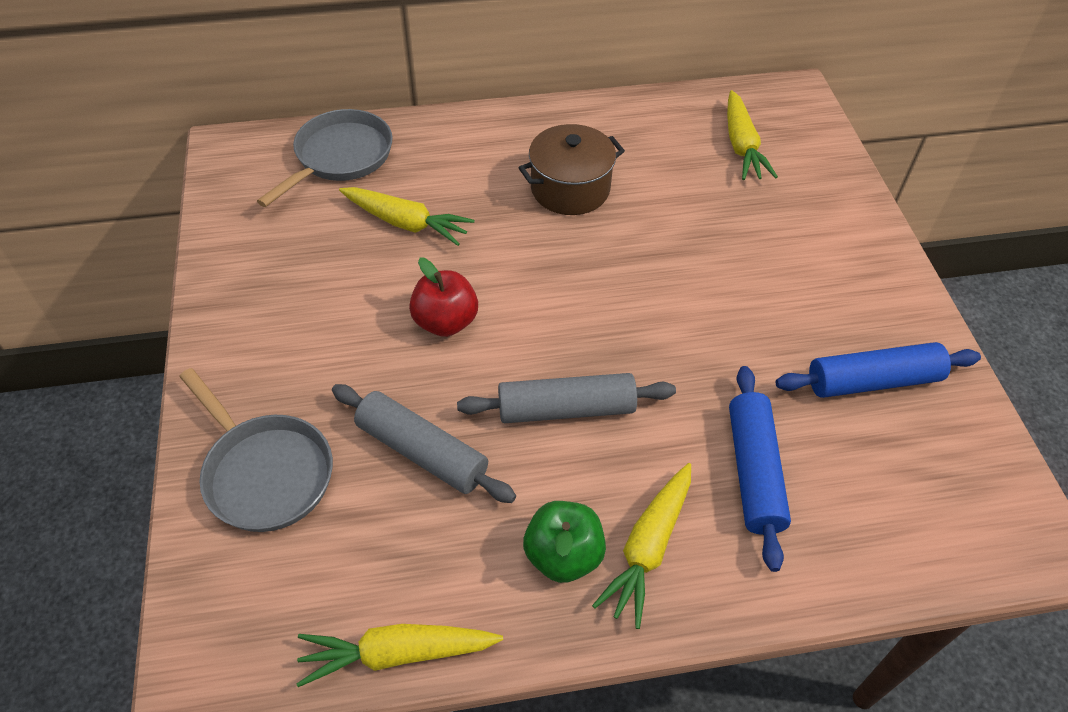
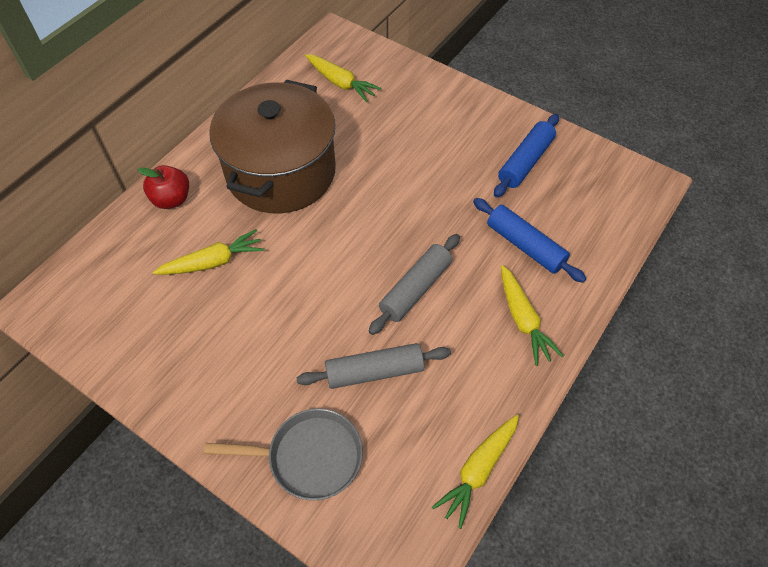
camera: 45 degrees left, 5 degrees up
(340, 157) = (121, 255): grey pan -> none
(445, 322) = (304, 297): red apple -> red apple (172, 199)
(563, 555) = (494, 357): green apple -> none
(570, 189) = (281, 172): brown pot -> brown pot, size x1.91

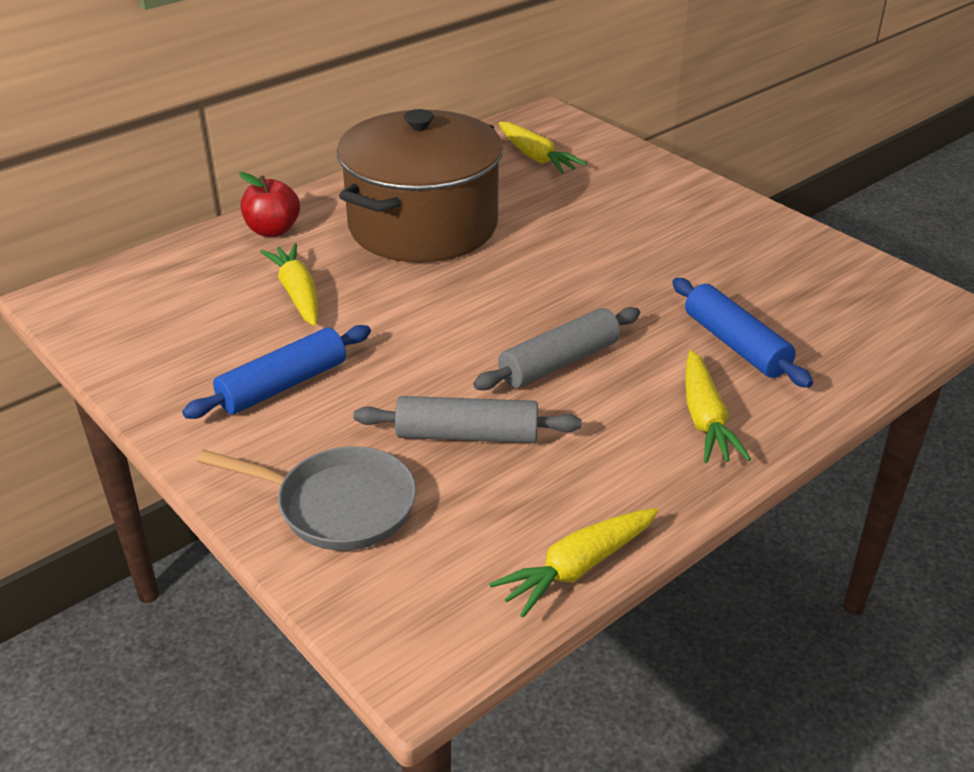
camera: 15 degrees right, 20 degrees down
(213, 262) = (298, 294): yellow carrot -> yellow carrot turned 105 degrees counterclockwise
(525, 162) = (765, 262): blue rolling pin -> blue rolling pin (283, 385)

